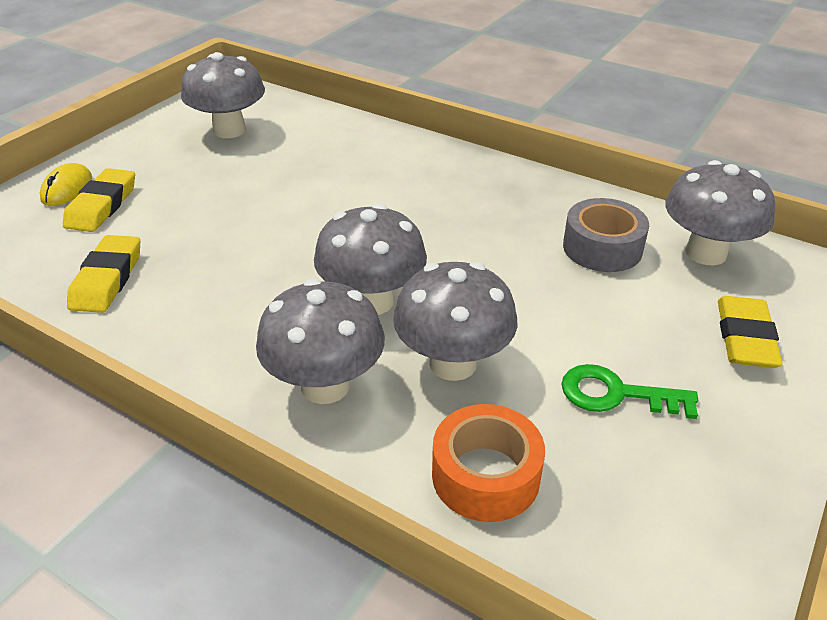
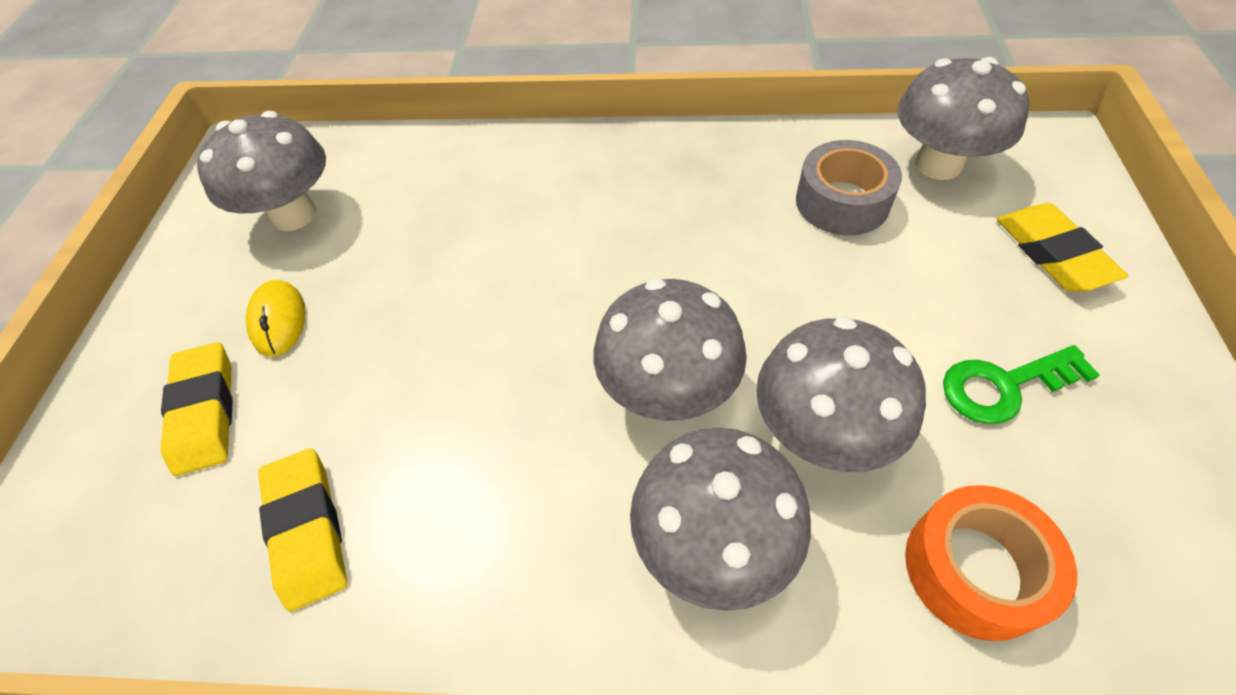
camera: 25 degrees left, 15 degrees up
(67, 189) = (129, 407): yellow mouse -> yellow mouse (278, 320)

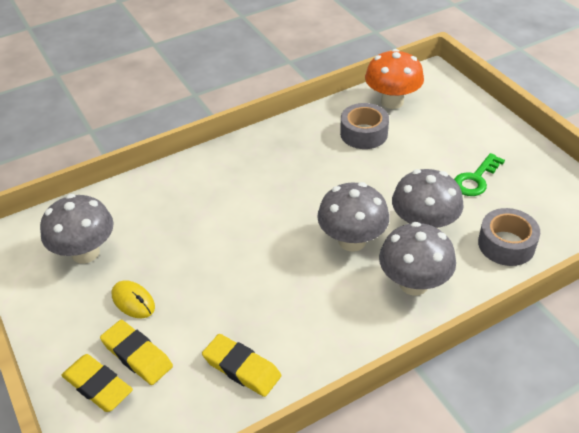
camera: 35 degrees left, 10 degrees down
(938, 164) = (392, 101): grey mushroom -> orange mushroom
(974, 569) = (506, 244): orange tape -> grey tape
(1053, 253) = (460, 121): yellow eraser -> yellow eraser (98, 386)

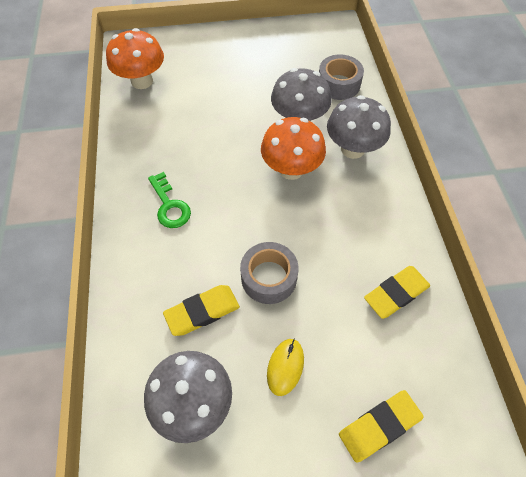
camera: 70 degrees left, 15 degrees up
(133, 301) = (285, 367): yellow mouse -> yellow mouse turned 45 degrees counterclockwise
(137, 355) = (354, 379): yellow eraser -> yellow eraser (202, 312)
(352, 241) = (291, 169): grey mushroom -> orange mushroom
(364, 133) = (169, 114): grey tape -> grey tape (269, 277)
(476, 179) = (266, 71): green key -> green key (169, 205)

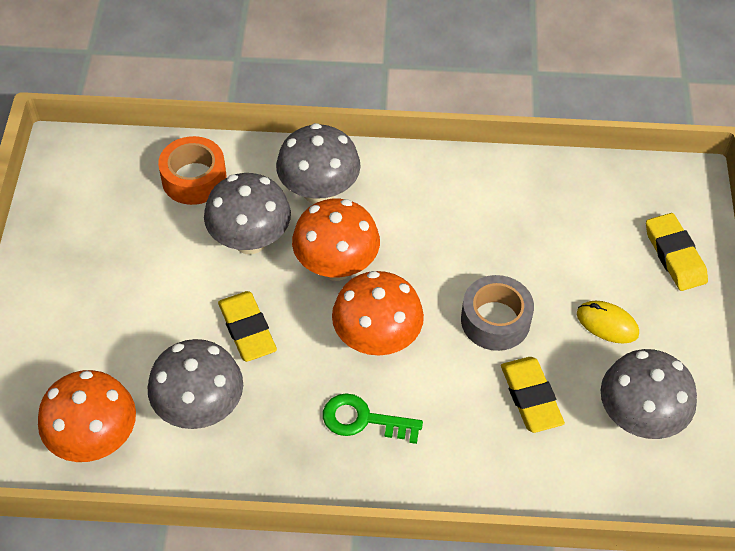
camera: 80 degrees left, 5 degrees down
(167, 121) = (200, 409): none -> grey mushroom
(169, 205) = (363, 420): green key -> green key turned 150 degrees counterclockwise
(235, 203) = (377, 340): none -> orange mushroom
(338, 84) = (194, 179): grey tape -> orange tape
(396, 293) = (534, 203): yellow eraser -> yellow eraser (247, 329)

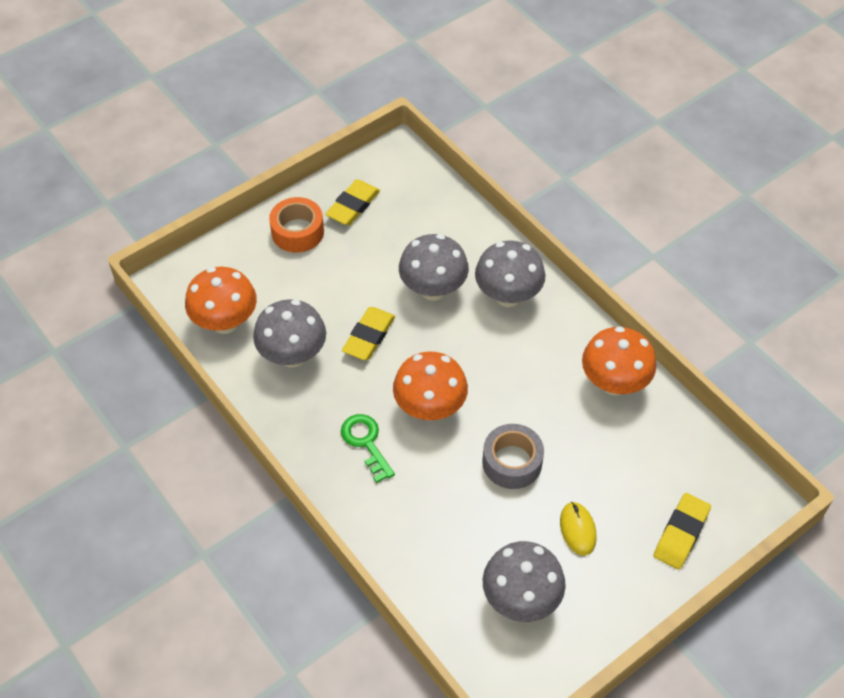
camera: 50 degrees right, 0 degrees up
(194, 179) = (447, 227): orange tape -> orange tape (297, 232)
(336, 266) = (461, 347): orange mushroom -> orange mushroom (614, 383)
(531, 397) = (473, 523): yellow eraser -> yellow eraser (353, 206)

